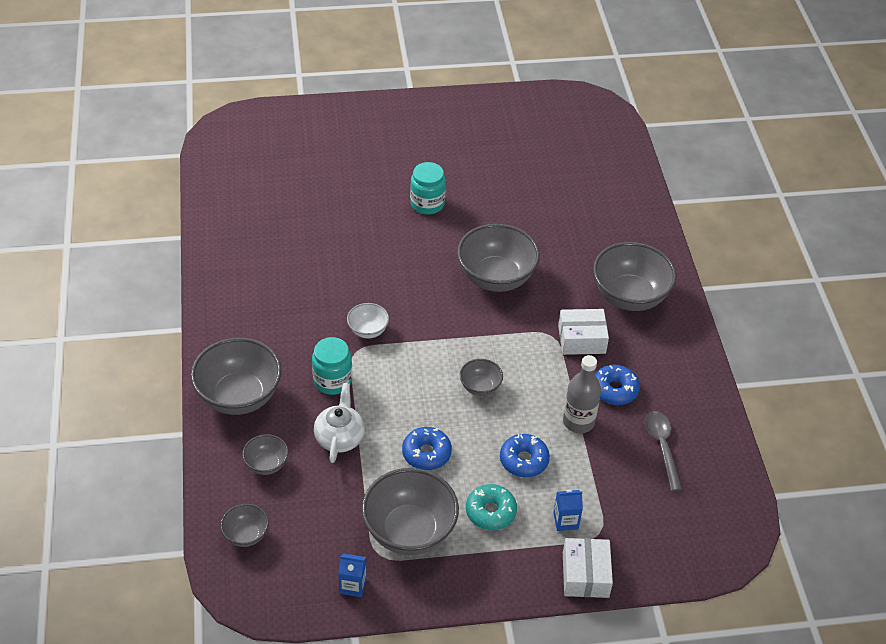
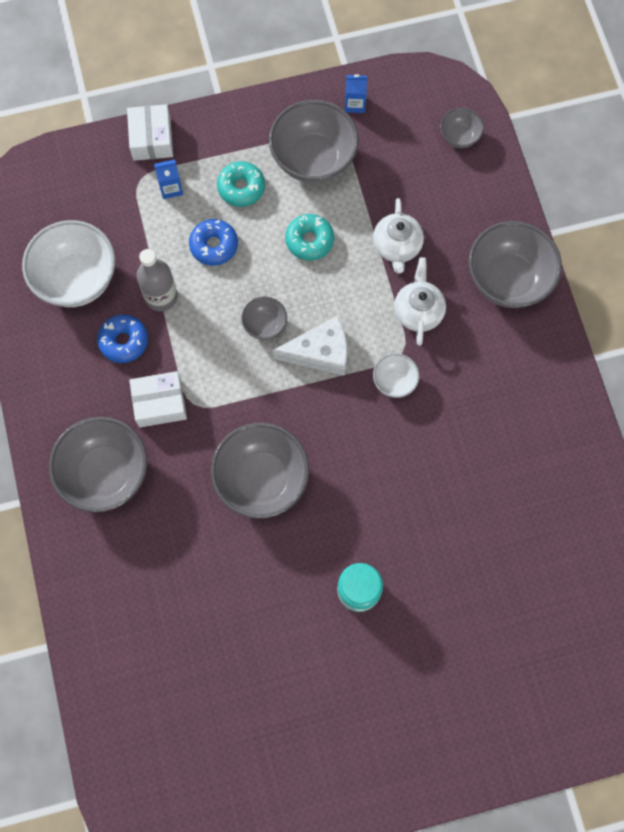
camera: 175 degrees right, 25 degrees up
(266, 464) = (460, 208): grey bowl -> none
(332, 381) = (418, 311): turquoise jar -> white teapot
(426, 453) = (309, 240): blue donut -> turquoise donut
(431, 360) = (320, 352): none -> white cheese
(662, 447) = (77, 279): grey spoon -> white bowl

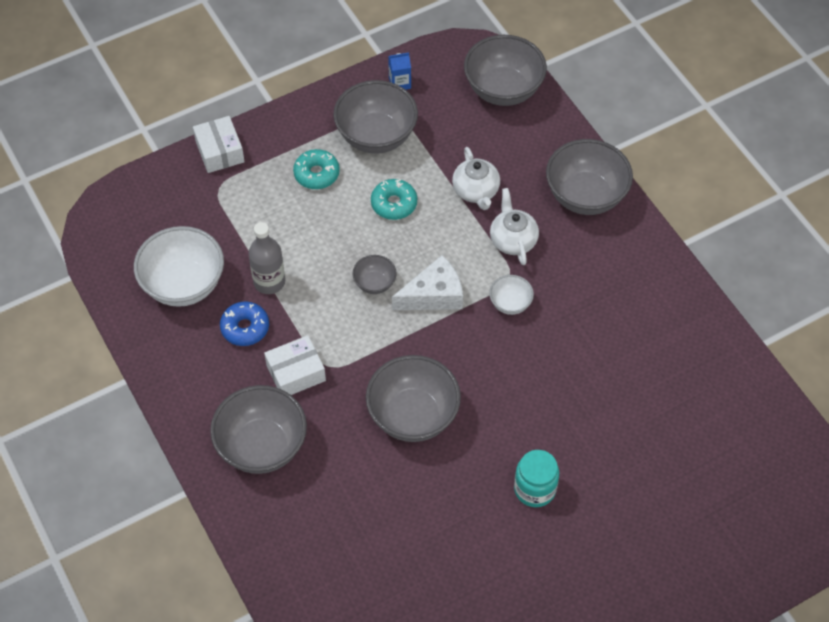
camera: 15 degrees left, 15 degrees down
(171, 188) = (250, 188): blue carton -> none
(214, 245) = (306, 227): blue donut -> none
(459, 137) = (503, 90): grey bowl -> grey bowl, size x2.02

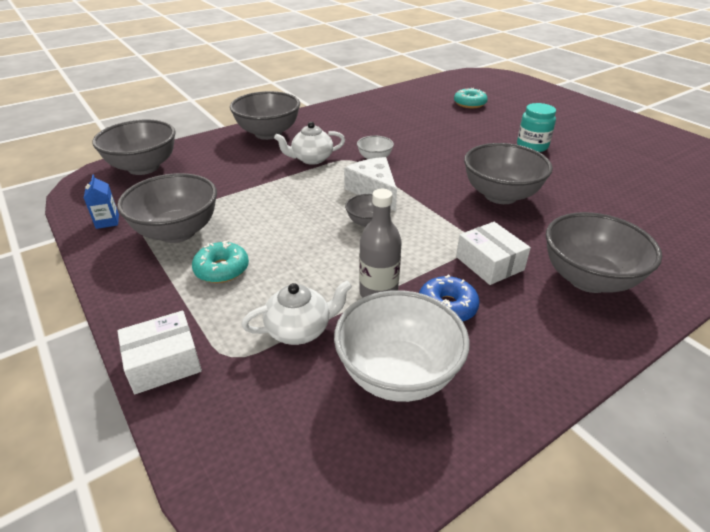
camera: 95 degrees left, 20 degrees down
(394, 204) = (269, 216): turquoise donut -> turquoise donut (469, 104)
(476, 191) = (258, 176): white teapot -> white teapot (299, 330)

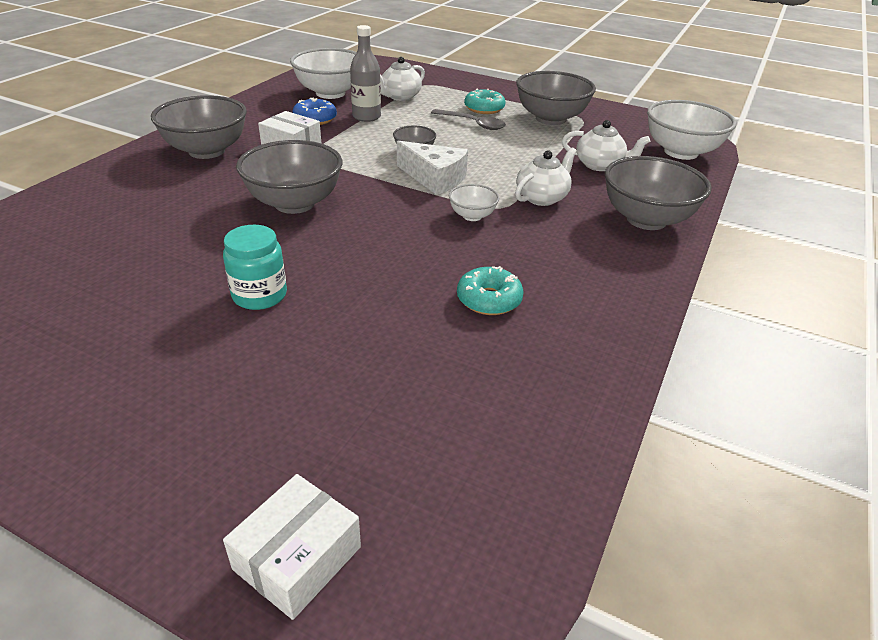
camera: 150 degrees right, 0 degrees up
(107, 221) = (611, 114): blue carton -> none
(143, 167) = (681, 152): grey bowl -> white bowl
(164, 362) = (455, 78): white box -> white box (297, 558)
(228, 172) = (599, 165): none -> white teapot
(267, 246) = (473, 124): none -> grey spoon
(469, 104) = (413, 396): turquoise donut -> turquoise donut (489, 299)

